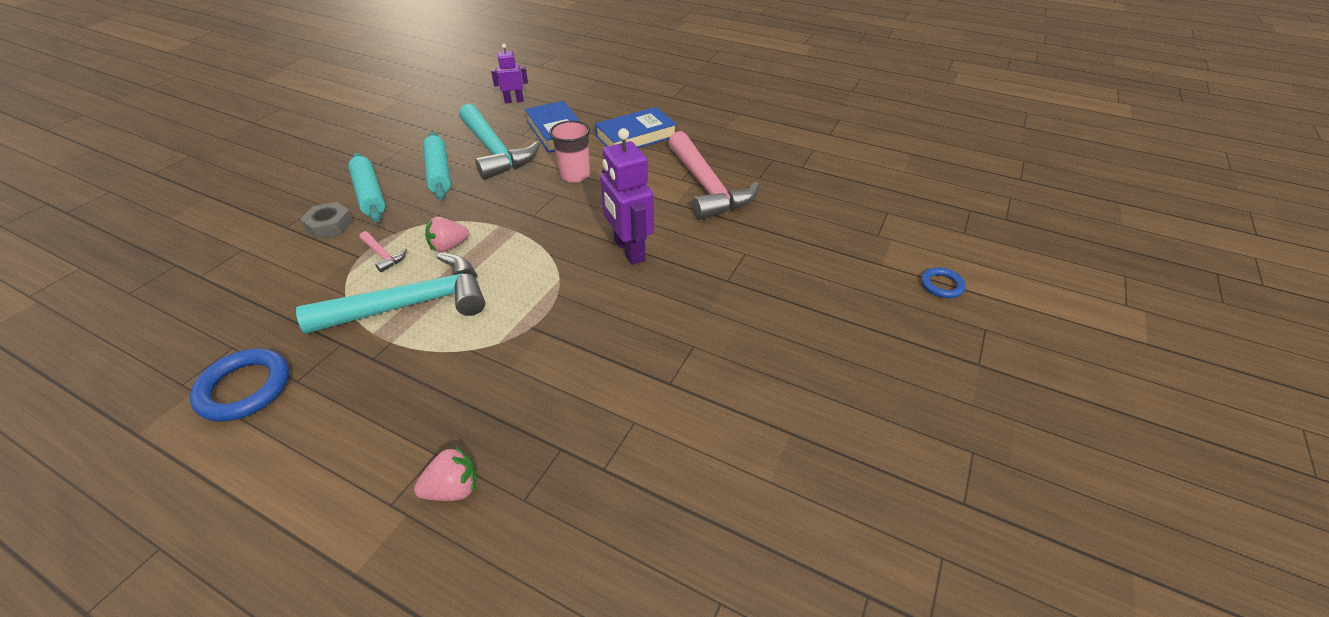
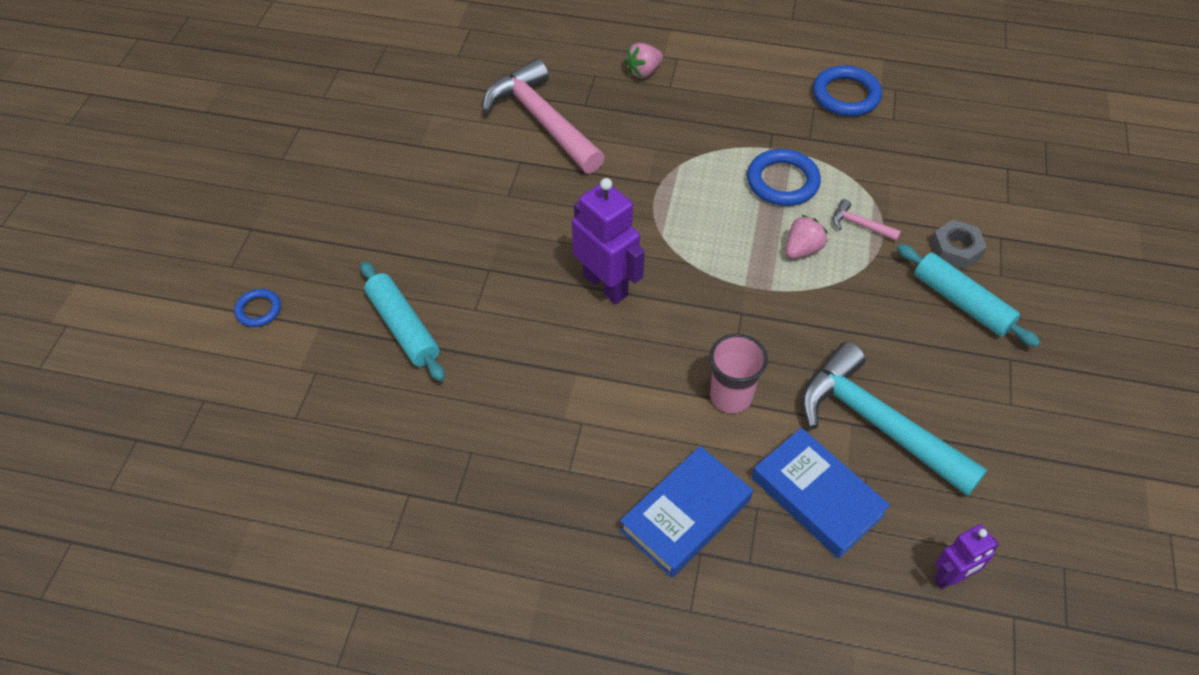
camera: 165 degrees right, 10 degrees up
(412, 304) = (782, 182): turquoise hammer -> blue ring
(439, 173) = (913, 360): turquoise rolling pin -> turquoise rolling pin (403, 327)
(706, 187) = (542, 414): pink hammer -> pink hammer (542, 121)

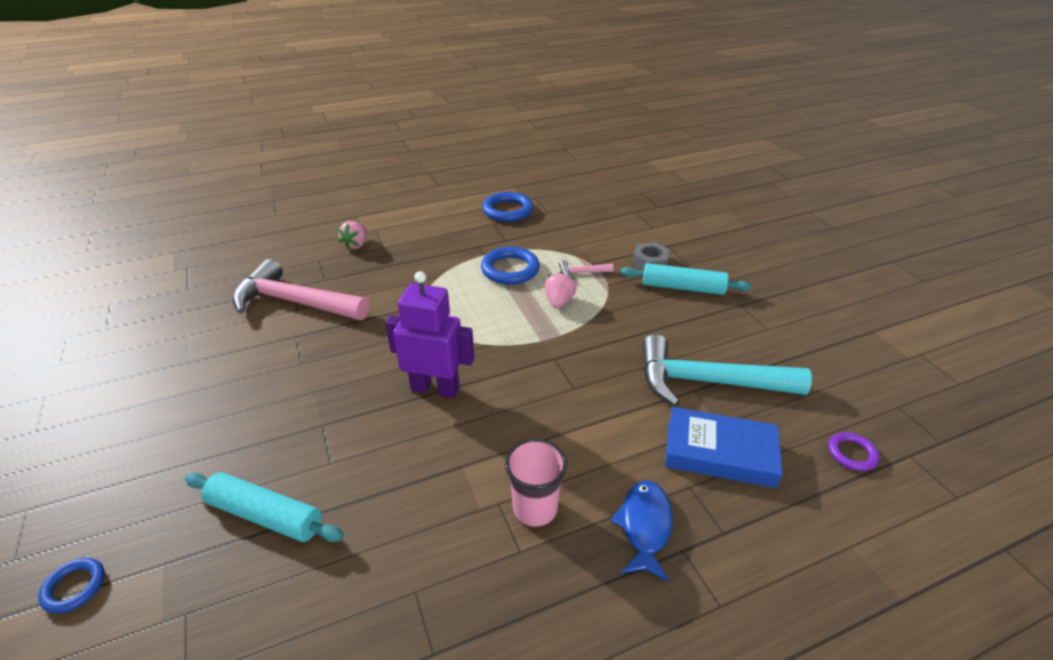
camera: 35 degrees left, 15 degrees down
(685, 515) = (644, 526): blue book -> blue fish
(731, 396) = (597, 417): pink cup -> pink cup (535, 508)
(951, 577) = (852, 454): purple robot -> purple ring

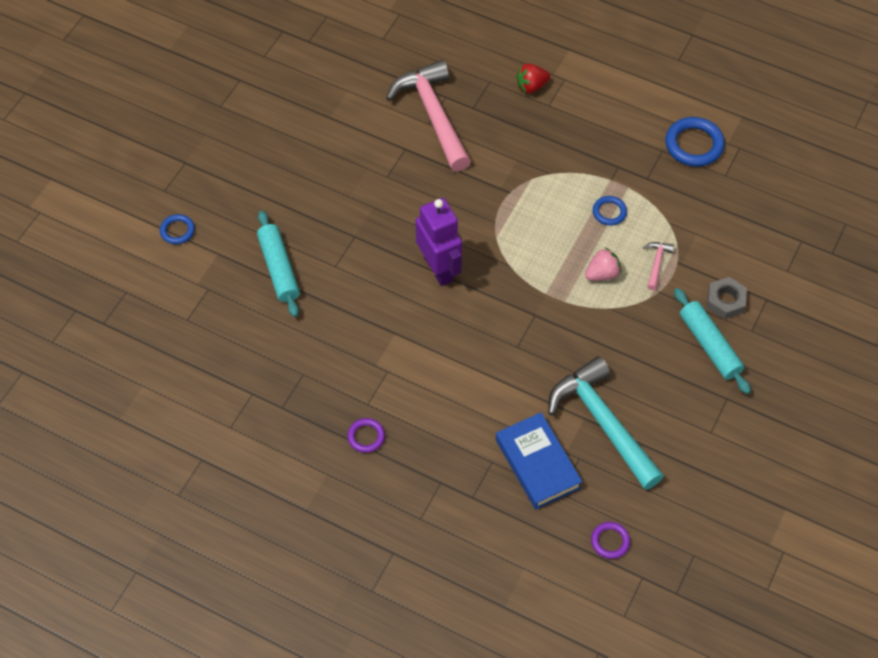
camera: 50 degrees right, 20 degrees up
(356, 245) = (531, 86): pink strawberry -> red strawberry
(510, 269) = (609, 212): blue ring -> blue ring, size x0.57
(535, 508) = (401, 391): pink cup -> none
(562, 584) = (366, 437): none -> purple ring
(582, 273) = (657, 263): pink hammer -> pink hammer turned 60 degrees clockwise
(644, 526) = (439, 454): blue fish -> none

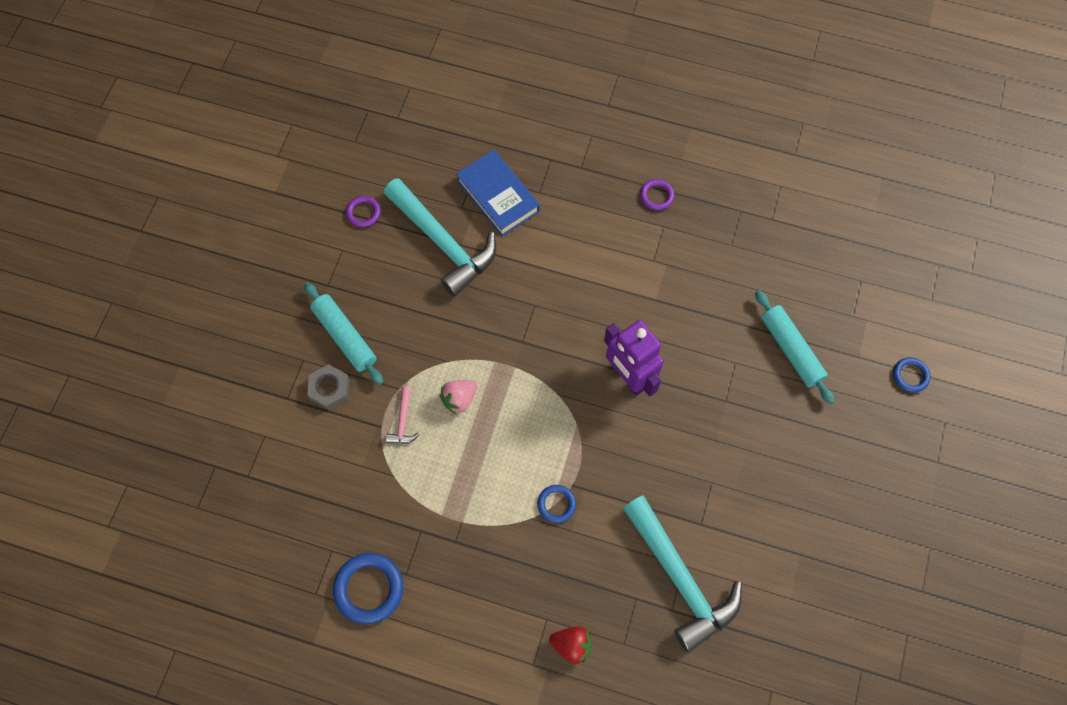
camera: 170 degrees right, 10 degrees up
(433, 115) = (680, 578): pink hammer -> turquoise hammer
(531, 86) = (572, 645): red strawberry -> red strawberry turned 45 degrees clockwise
(609, 212) = (459, 477): blue ring -> blue ring (556, 504)
(610, 541) = (426, 141): purple ring -> purple ring (363, 213)

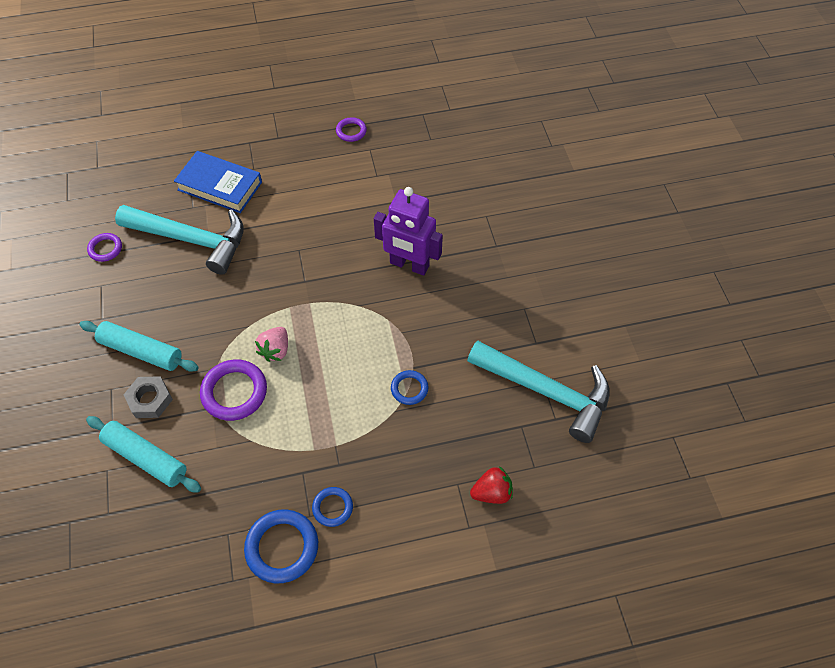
camera: 30 degrees left, 10 degrees down
(403, 421) = (234, 392): pink hammer -> purple ring
(791, 350) = (522, 188): turquoise rolling pin -> turquoise rolling pin (146, 458)
(910, 376) = (619, 165): blue ring -> blue ring (332, 507)

